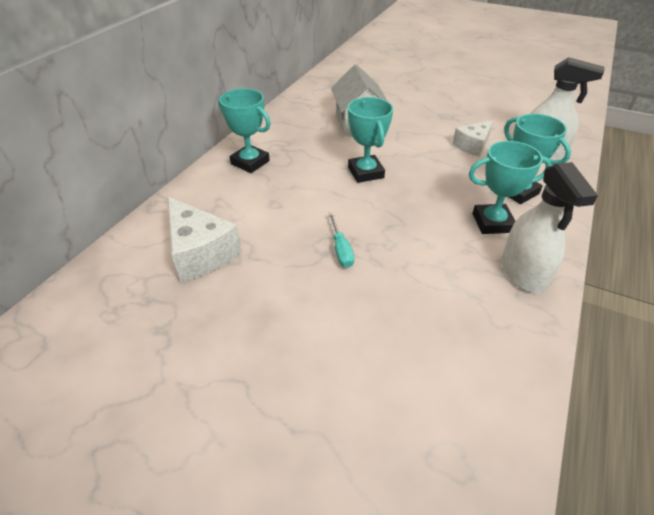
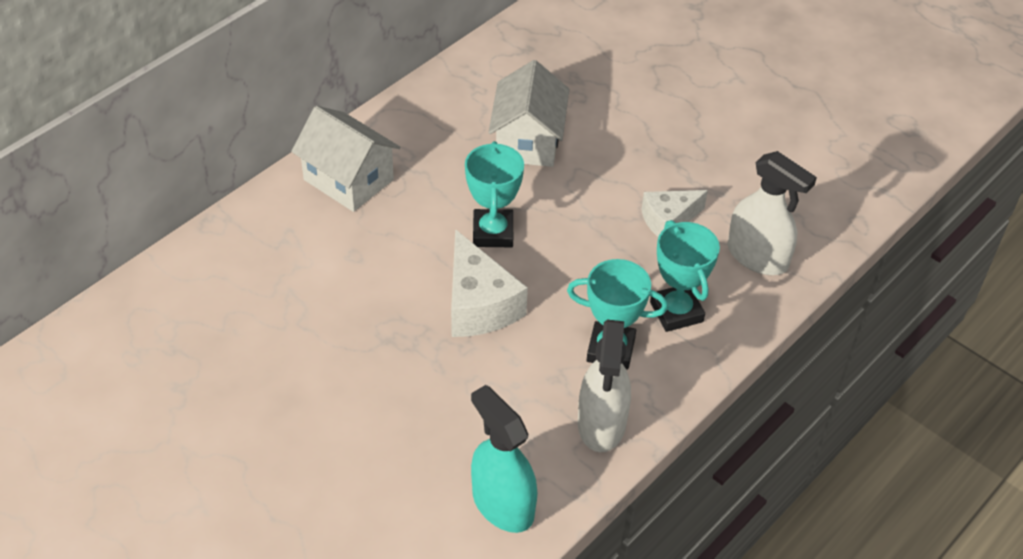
camera: 15 degrees right, 5 degrees up
(200, 252) = (245, 304): white cheese -> white cheese (478, 304)
(250, 162) = (348, 180): turquoise trophy -> white house
(341, 249) = (406, 340): turquoise screwdriver -> none
(493, 356) = (502, 504): none -> turquoise spray bottle

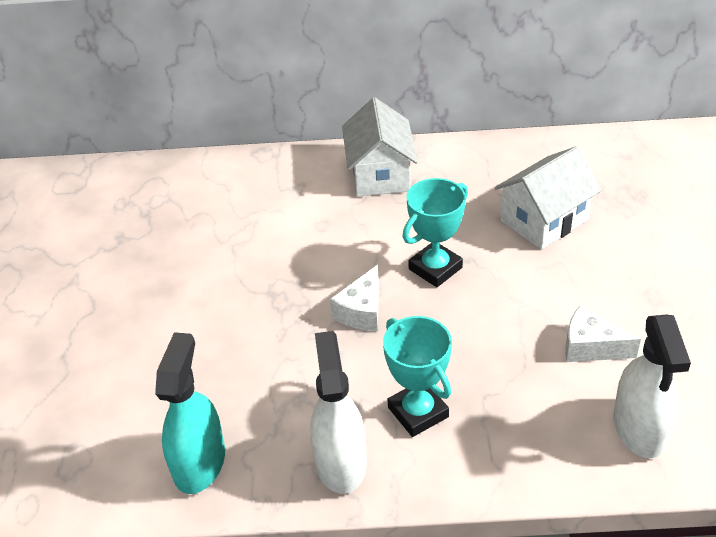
camera: 50 degrees right, 5 degrees down
(478, 304) = (362, 311): white cheese -> white cheese, size x0.65
(601, 423) = (340, 462): white spray bottle -> white spray bottle turned 120 degrees clockwise
(676, 312) = (508, 422): turquoise trophy -> none

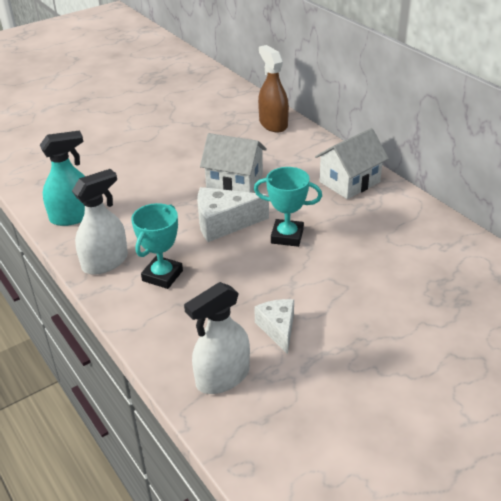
camera: 55 degrees right, 5 degrees down
(195, 178) = (273, 124): none -> brown spray bottle
(362, 311) = (224, 223): white cheese -> white cheese, size x1.54
(544, 220) = (381, 264): white house -> white house (234, 182)

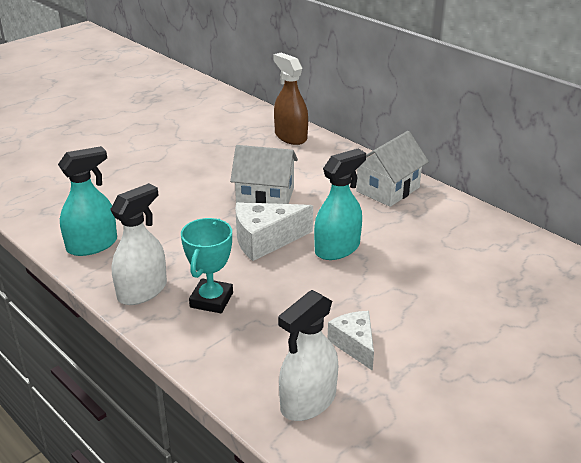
camera: 10 degrees left, 5 degrees down
(287, 236) = (337, 248): turquoise trophy -> turquoise spray bottle

